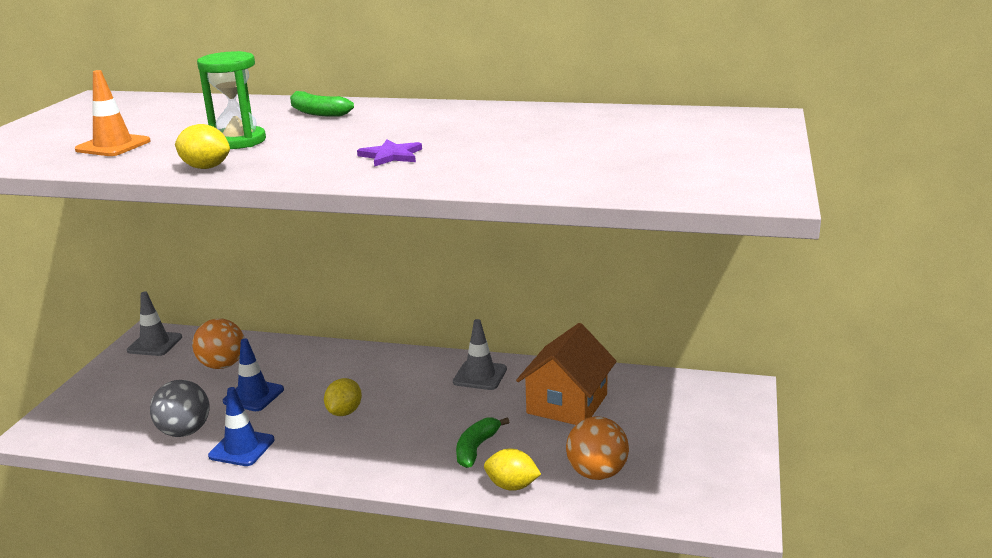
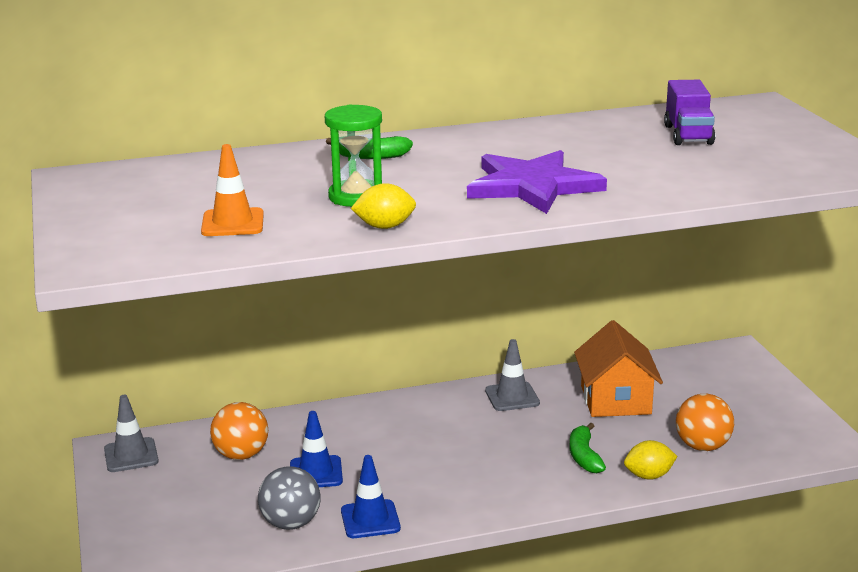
camera: 30 degrees left, 0 degrees up
(344, 412) = (427, 461): yellow lemon -> none
(391, 155) = (532, 186): purple star -> purple star, size x2.21
(627, 134) = (688, 135): none -> purple truck

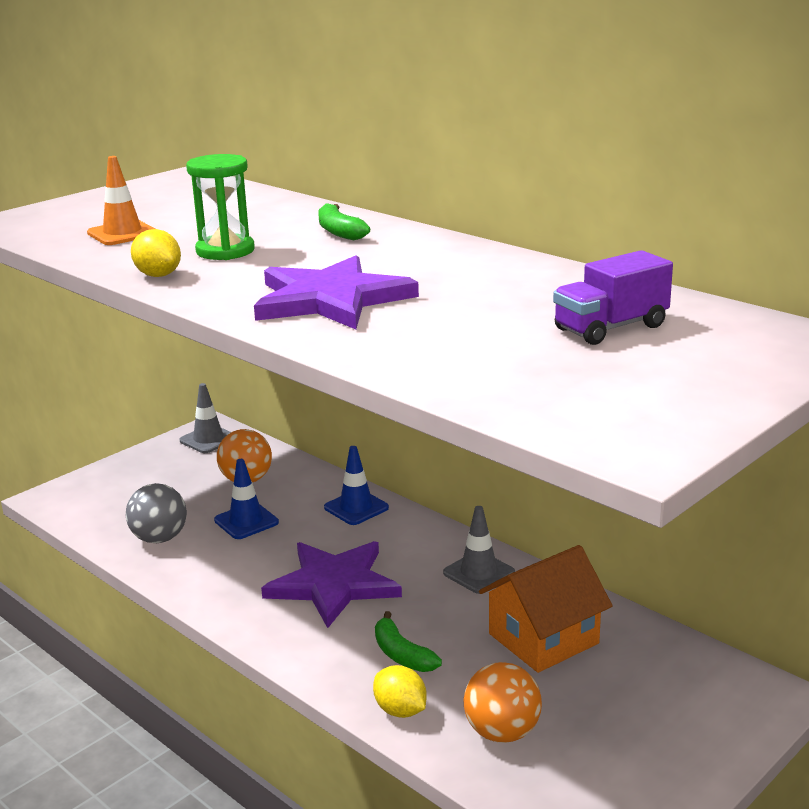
camera: 60 degrees right, 0 degrees up
(370, 519) = (191, 573): blue traffic cone -> blue traffic cone (356, 508)
(463, 458) = (333, 584): none -> purple star
(584, 456) = (402, 654): green banana -> green banana turned 90 degrees counterclockwise

